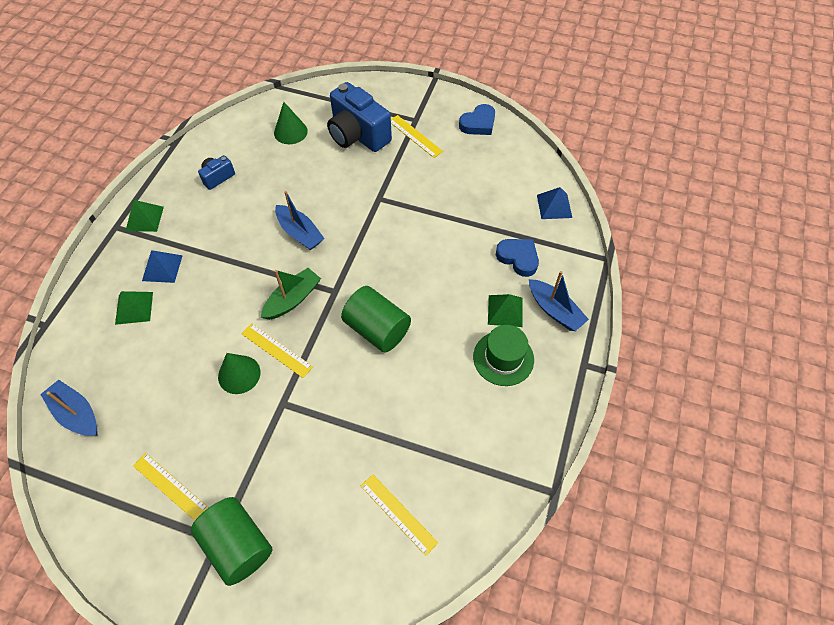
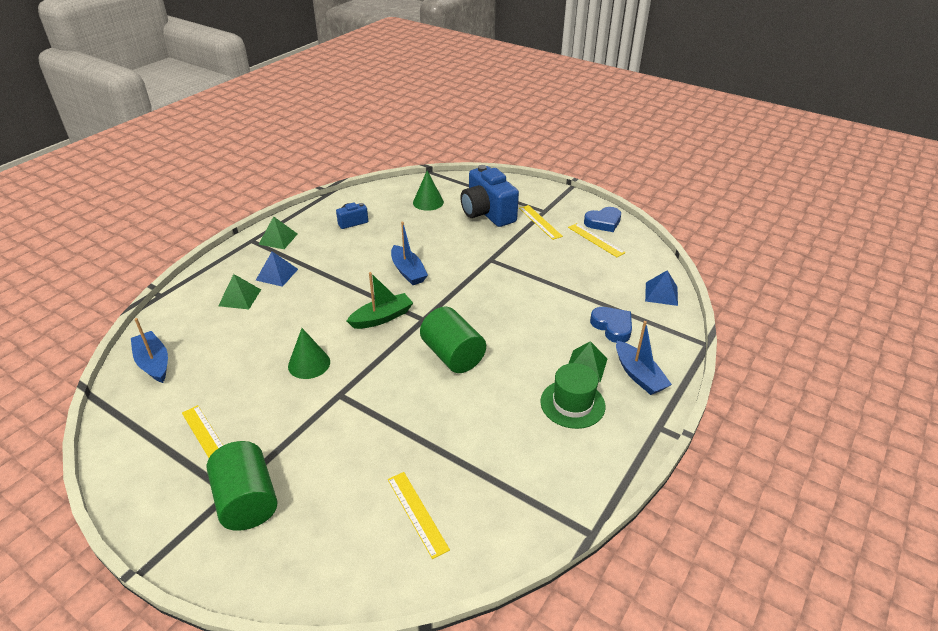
camera: 15 degrees right, 20 degrees down
(277, 350) = (351, 352): yellow ruler -> yellow ruler (596, 240)

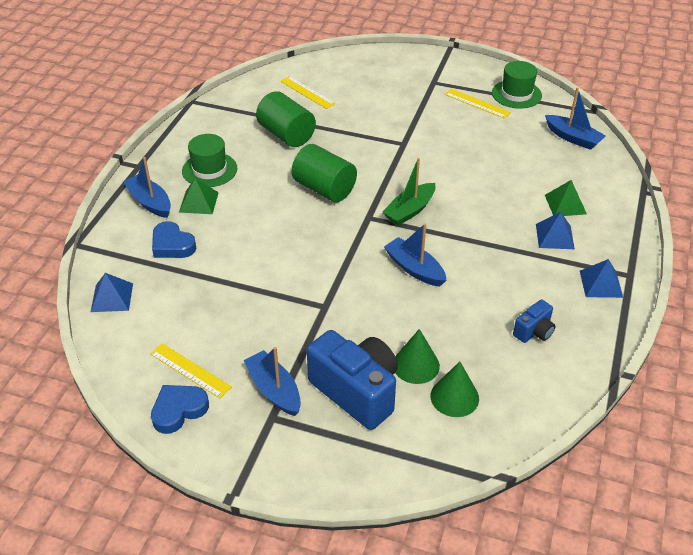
camera: 165 degrees right, 5 degrees up
(144, 442) = (516, 94): none -> green hat
(247, 501) = (418, 80): green cylinder -> green cylinder (286, 135)
(278, 239) = (601, 283): green pyramid -> blue pyramid
(309, 364) = (446, 160): green cone -> green cone (416, 365)
(540, 222) = (274, 390): yellow ruler -> blue boat

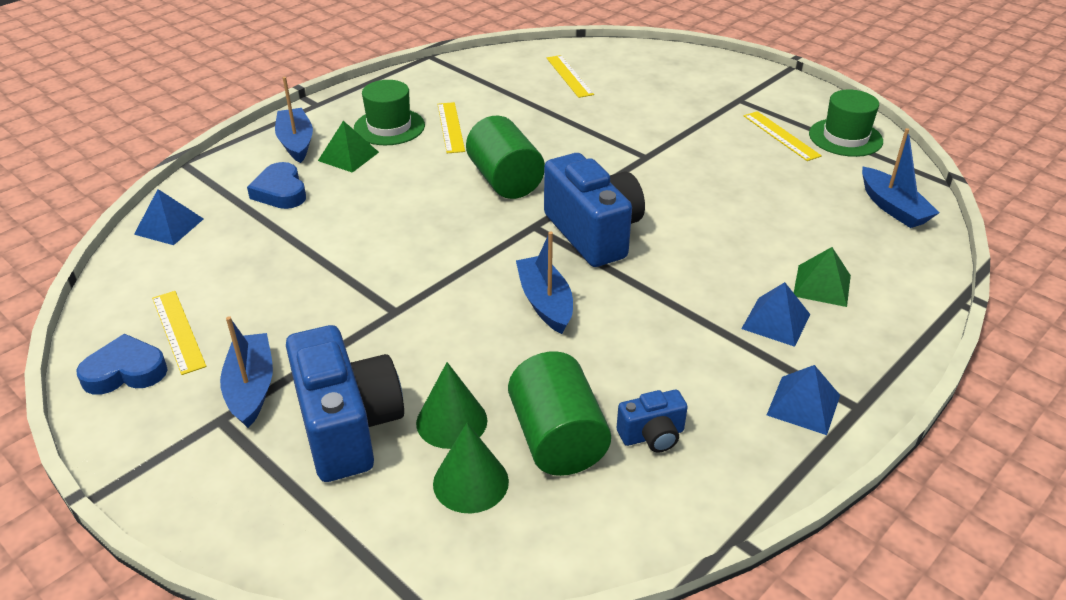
camera: 25 degrees right, 5 degrees down
(254, 157) = (450, 127): none -> yellow ruler
(286, 135) = (508, 113): green cylinder -> green cylinder (557, 439)
(409, 210) = (593, 233): green boat -> blue camera

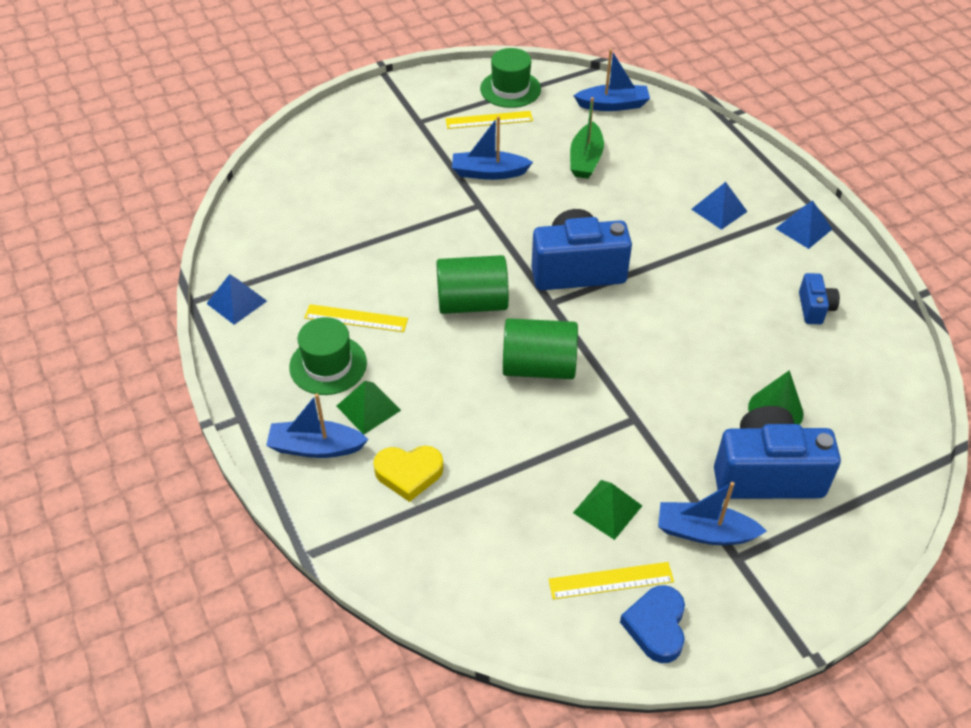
camera: 70 degrees left, 10 degrees up
(169, 226) = (430, 578): blue pyramid -> blue pyramid (237, 302)
(280, 192) = (409, 473): blue heart -> yellow heart
(470, 482) = (837, 413): green cone -> none
(545, 302) = (656, 323): blue boat -> blue boat (489, 173)
(557, 439) = (806, 357): green cylinder -> green cylinder (539, 367)
(569, 76) = (308, 210): yellow ruler -> none
(776, 206) = (585, 159): none -> green boat
(822, 285) = (688, 174): green pyramid -> green pyramid (607, 509)

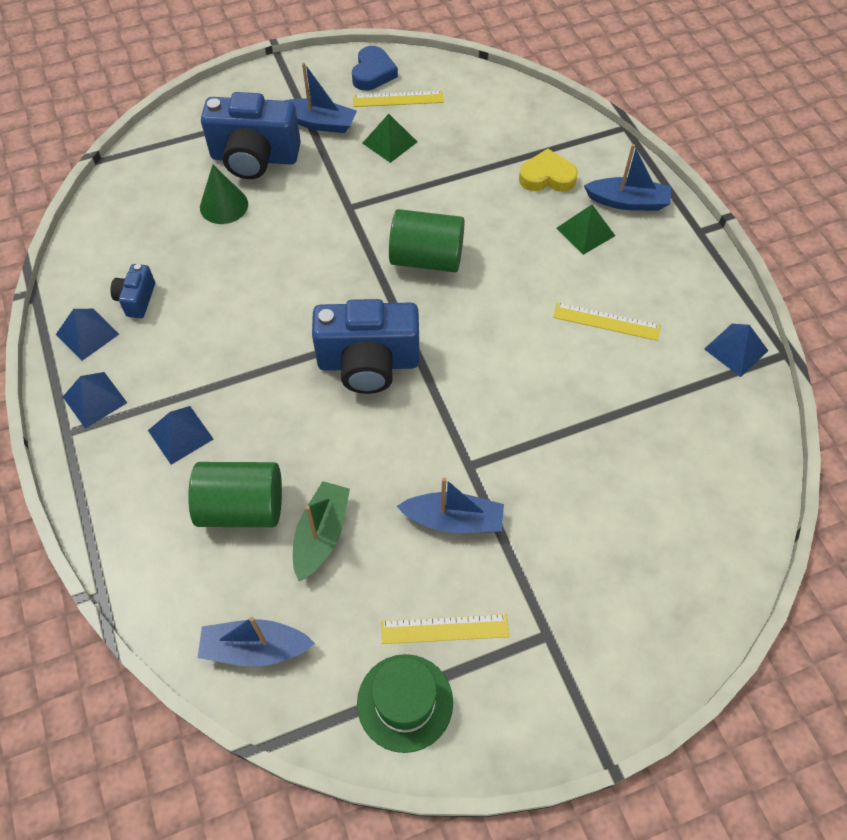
camera: 175 degrees left, 10 degrees up
(328, 365) = (628, 274): green hat -> none
(472, 303) = (486, 331): green cylinder -> green cylinder (242, 507)
(842, 276) = (87, 334): none -> blue pyramid

